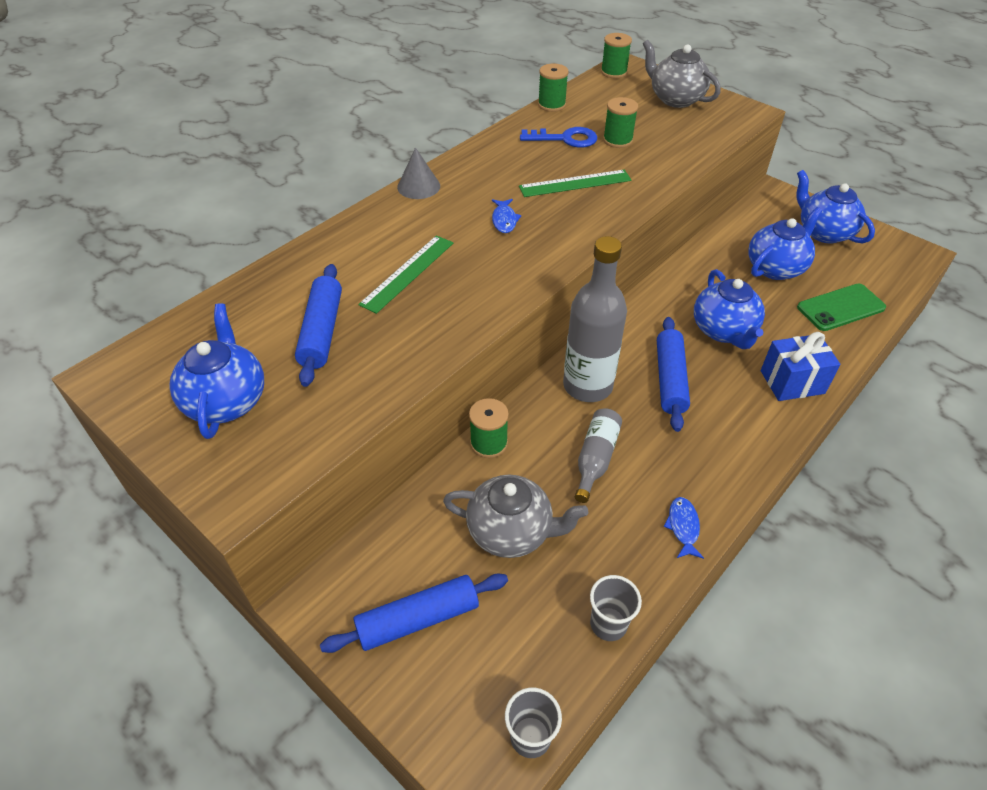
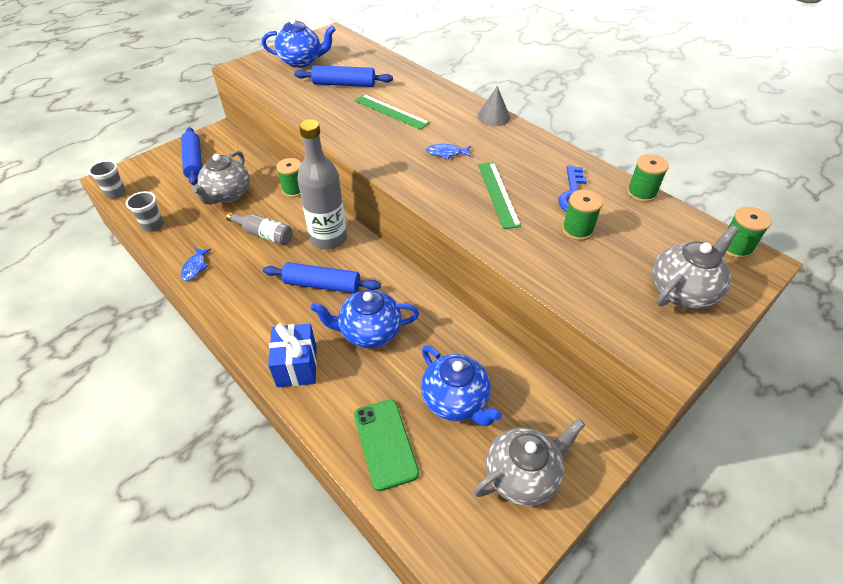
camera: 95 degrees right, 0 degrees up
(683, 527) = (195, 267): blue fish -> blue fish turned 90 degrees clockwise
(823, 232) = (522, 475): blue teapot -> grey teapot

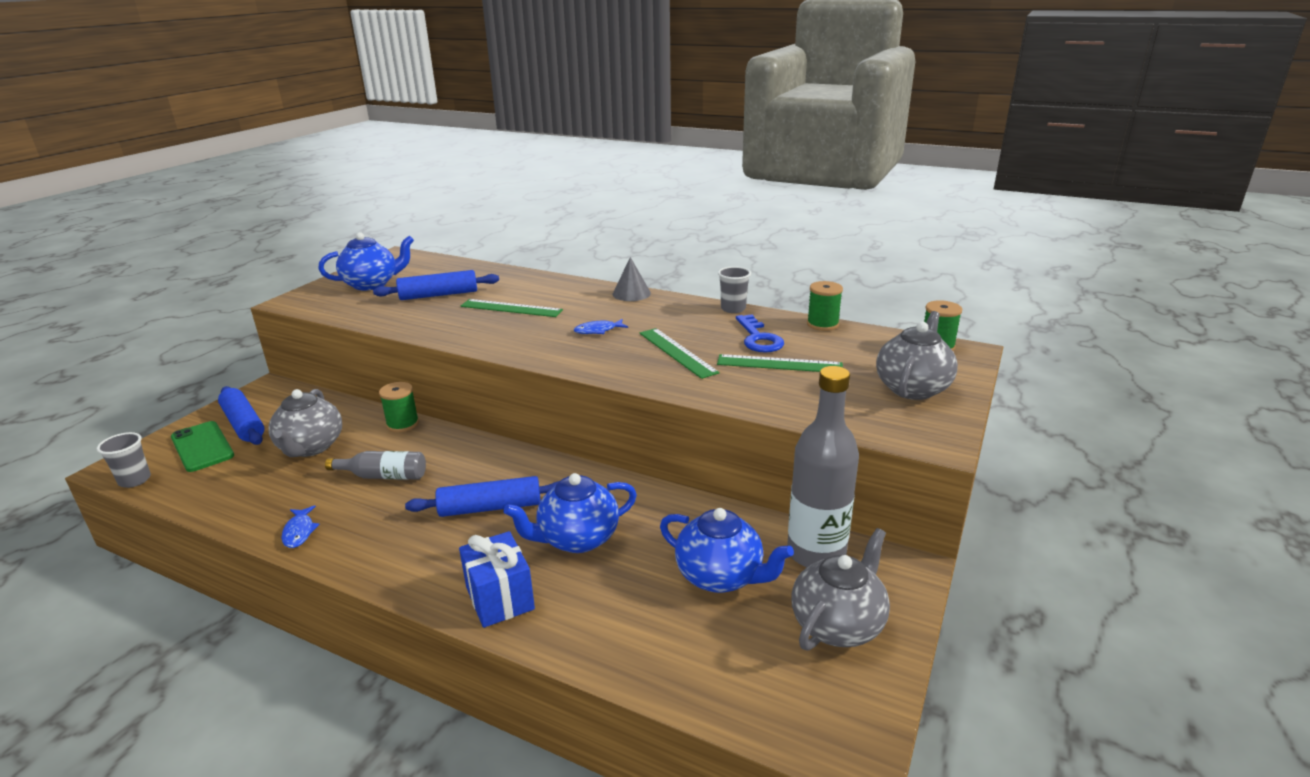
camera: 20 degrees left, 20 degrees down
(153, 225) = (211, 502): grey cup -> grey cup (733, 309)
(328, 238) = (474, 461): grey bottle -> grey bottle (816, 553)
(385, 443) = (659, 644): green phone -> green phone (202, 447)
(577, 230) = (779, 364): green spool -> green ruler

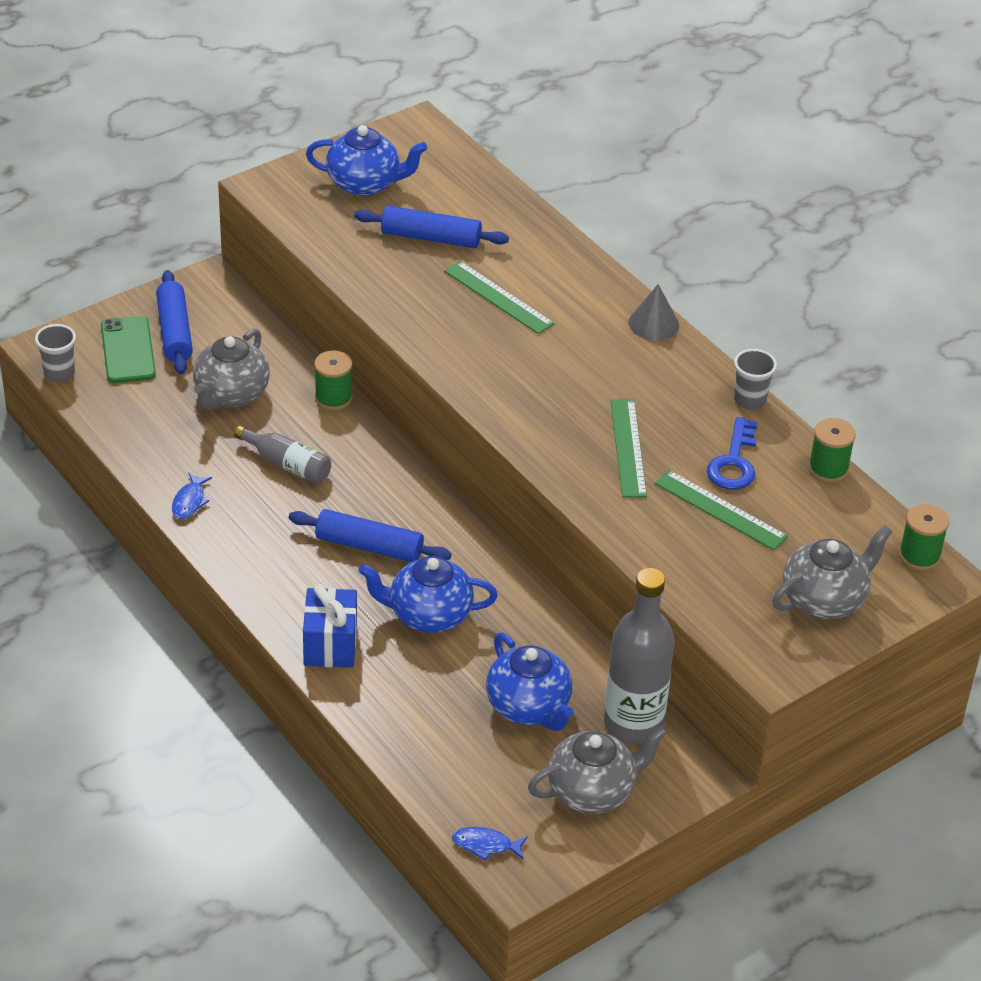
camera: 25 degrees right, 15 degrees up
(598, 330) = (569, 377): blue fish -> blue fish (485, 845)

